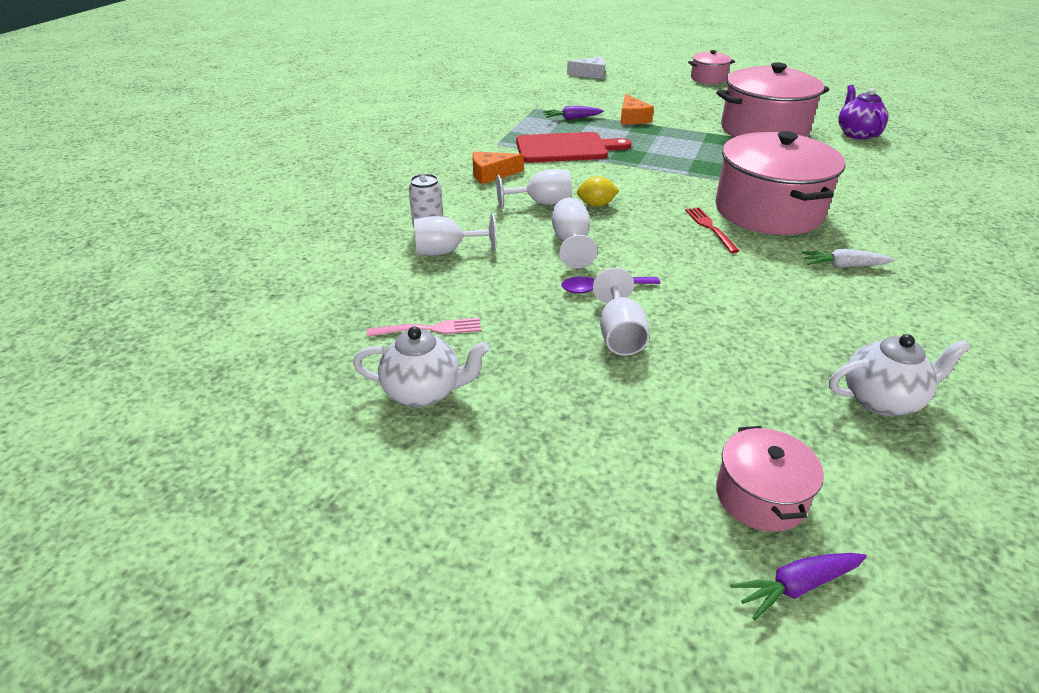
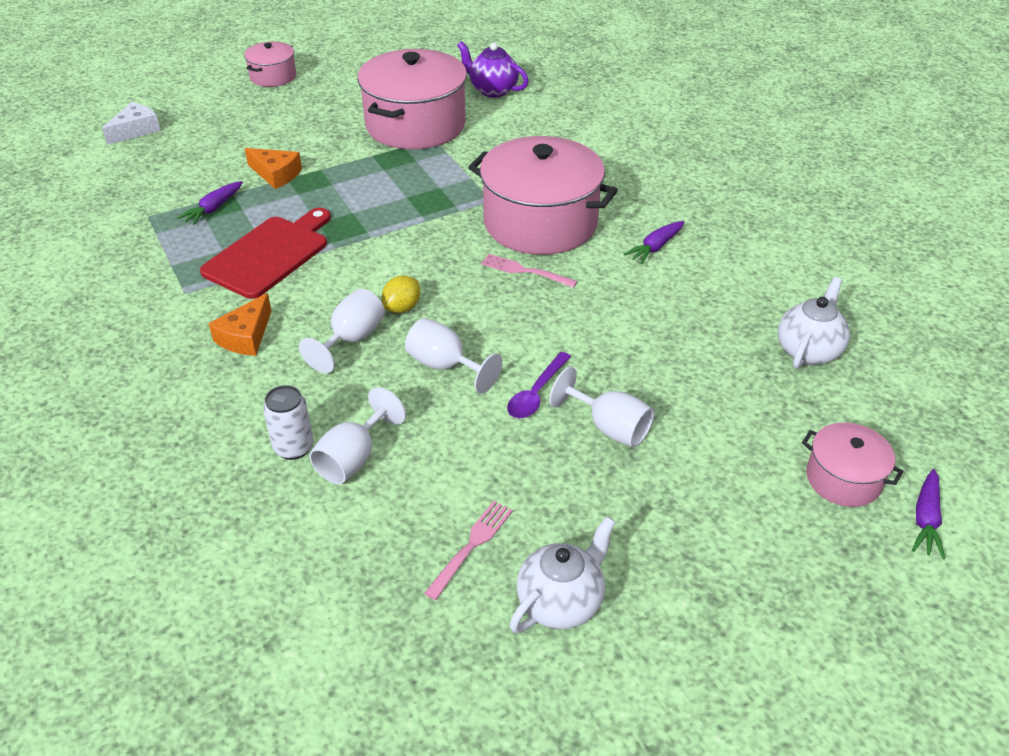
camera: 50 degrees left, 5 degrees up
(710, 228) = (525, 271): red fork -> pink fork
(843, 266) = (655, 247): white carrot -> purple carrot

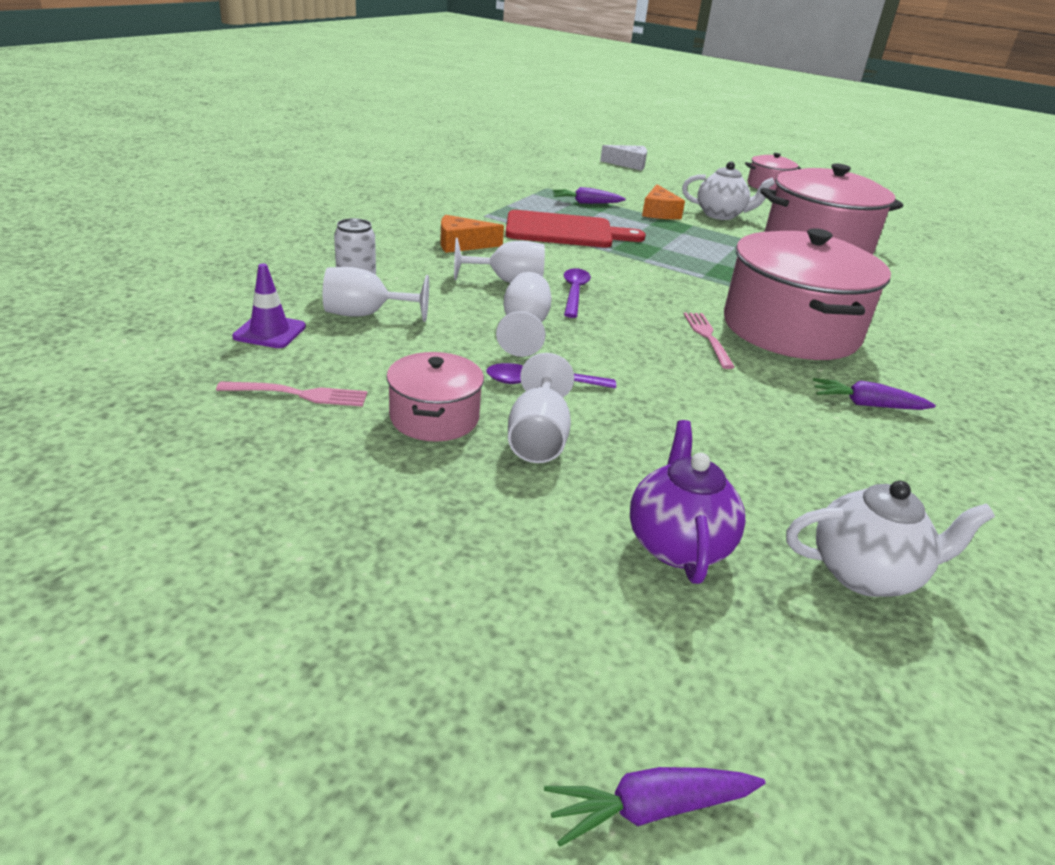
camera: 55 degrees right, 10 degrees down
(344, 536) = (270, 332): none -> purple traffic cone
(402, 307) = (574, 293): yellow lemon -> purple spoon
(493, 90) = (933, 265): purple teapot -> purple teapot (677, 544)
(561, 602) = (252, 464): white teapot -> white teapot (720, 215)
(843, 479) = (645, 671): pink pot -> pink pot (434, 417)

